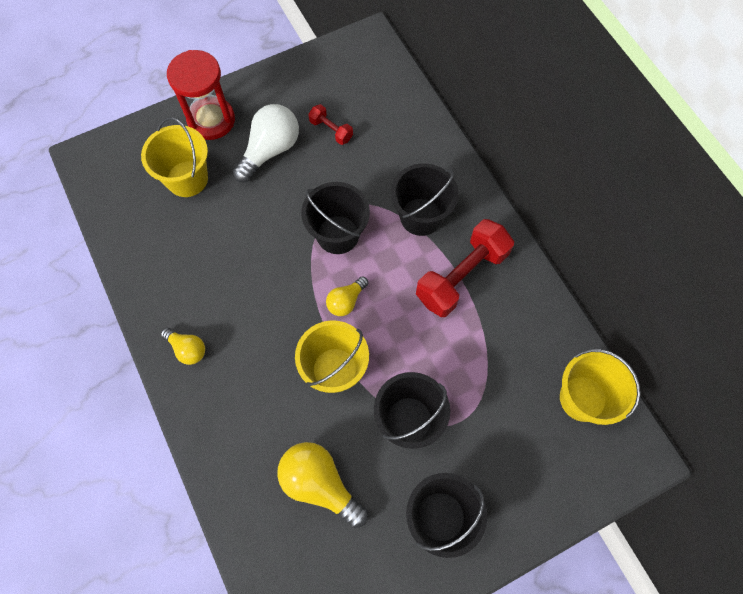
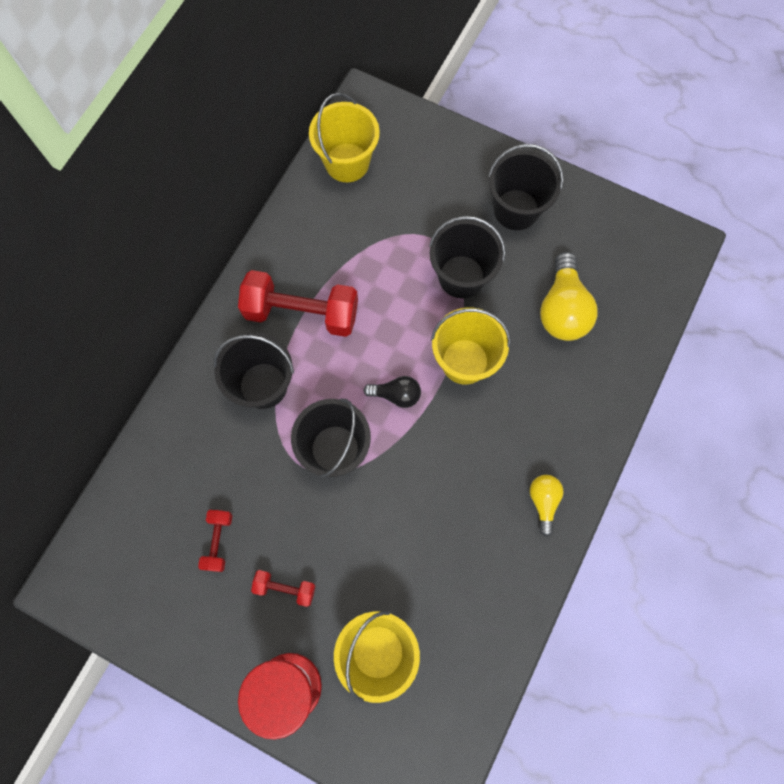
camera: 125 degrees left, 5 degrees up
(270, 150) = (285, 588): white light bulb -> red dumbbell
(346, 301) = (396, 395): yellow light bulb -> black light bulb

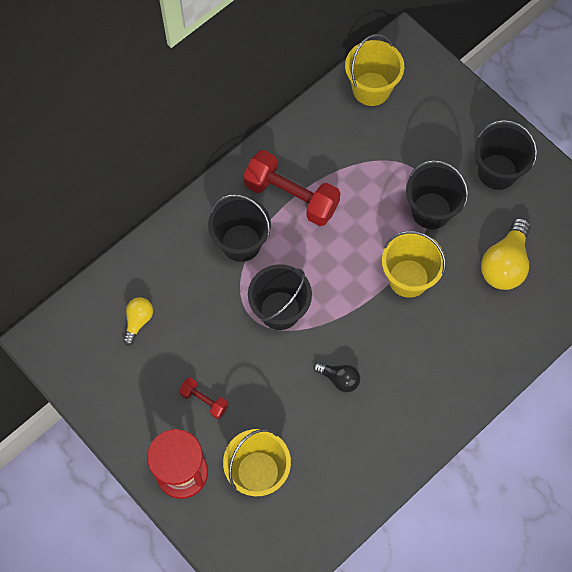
camera: 20 degrees right, 5 degrees down
(218, 541) = (165, 348): red dumbbell -> none
(396, 395) = (343, 285): black light bulb -> black light bulb (339, 379)
(543, 502) = (430, 408): yellow light bulb -> yellow light bulb (138, 321)

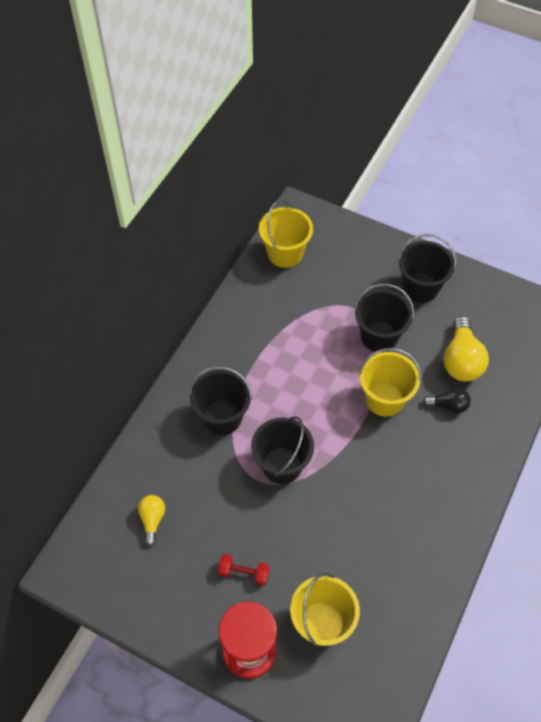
camera: 20 degrees left, 10 degrees down
(291, 196) = (252, 363): red dumbbell -> none
(339, 379) = (361, 508): black light bulb -> black light bulb (448, 405)

